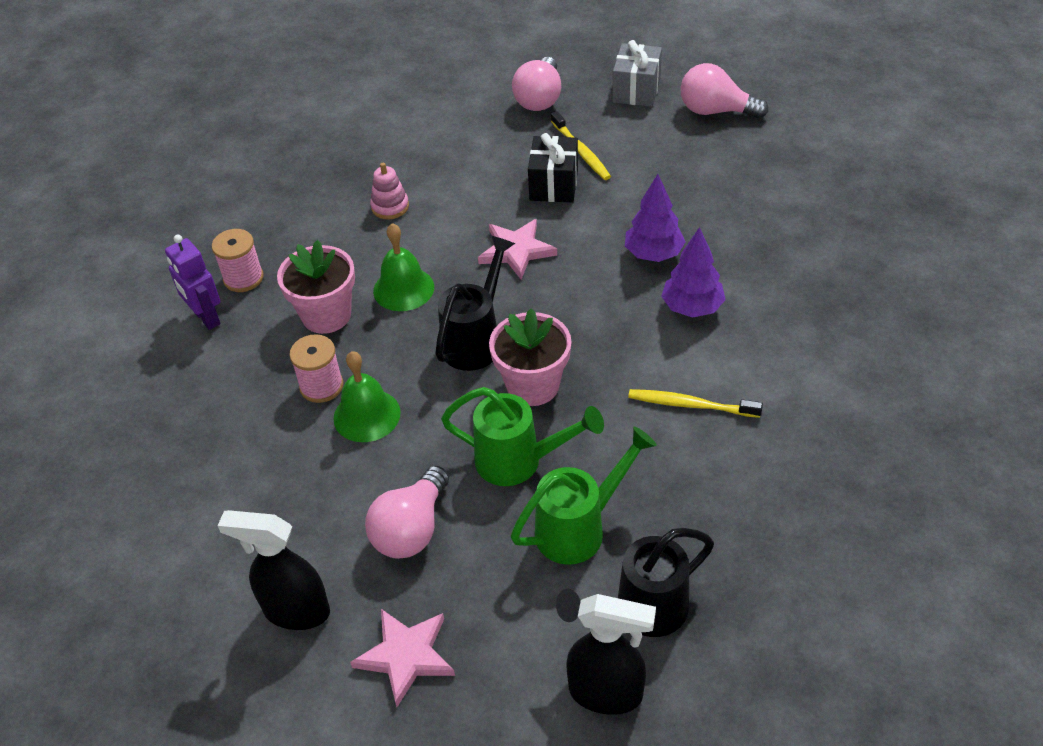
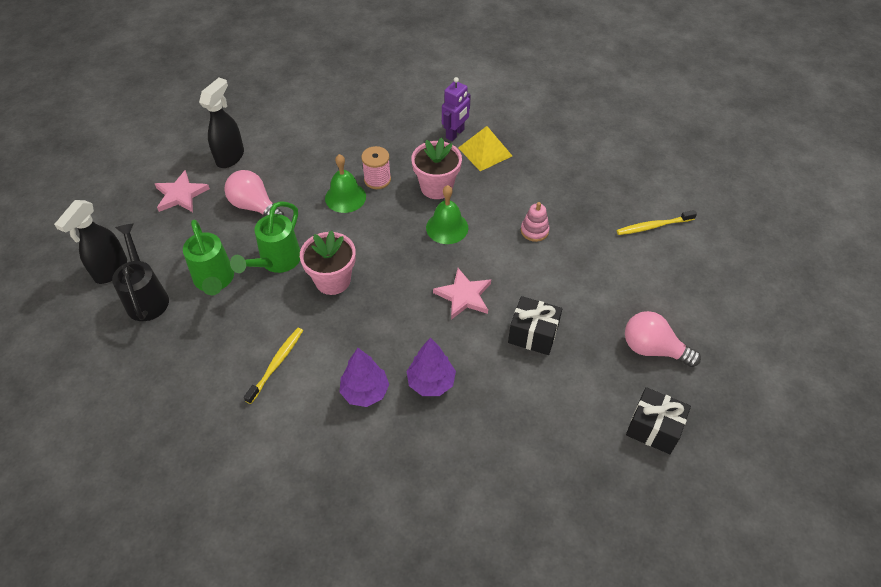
camera: 100 degrees right, 5 degrees up
(206, 318) = (455, 134): purple robot -> purple robot turned 150 degrees clockwise
(243, 278) = (485, 151): pink spool -> yellow pyramid
(476, 339) = (385, 258): black watering can -> none
(581, 152) = (571, 363): yellow toothbrush -> yellow toothbrush (653, 226)
(636, 90) = (653, 428): grey gift -> black gift
(715, 111) = (609, 488): pink light bulb -> none

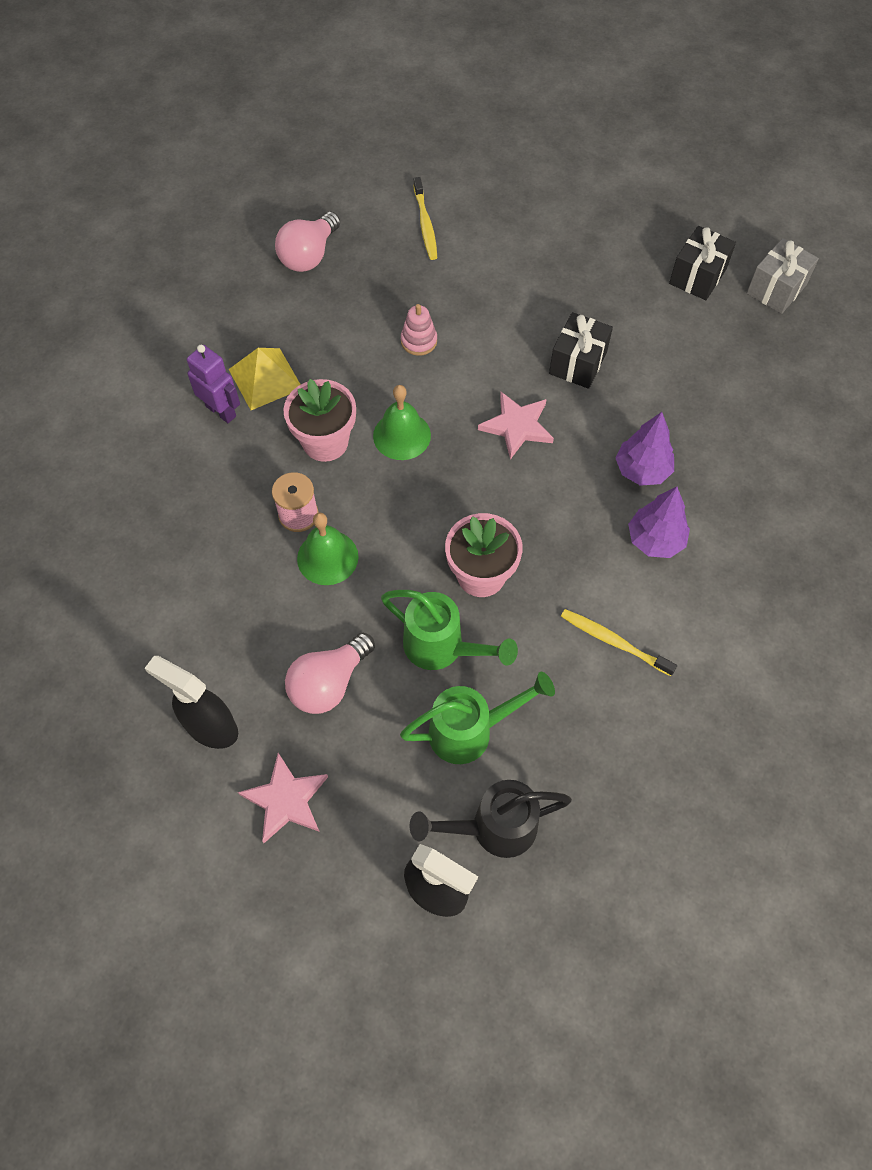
camera: 85 degrees left, 10 degrees up
(653, 349) = (600, 258): pink light bulb -> pink light bulb (309, 255)
(656, 501) = (776, 289): none -> grey gift

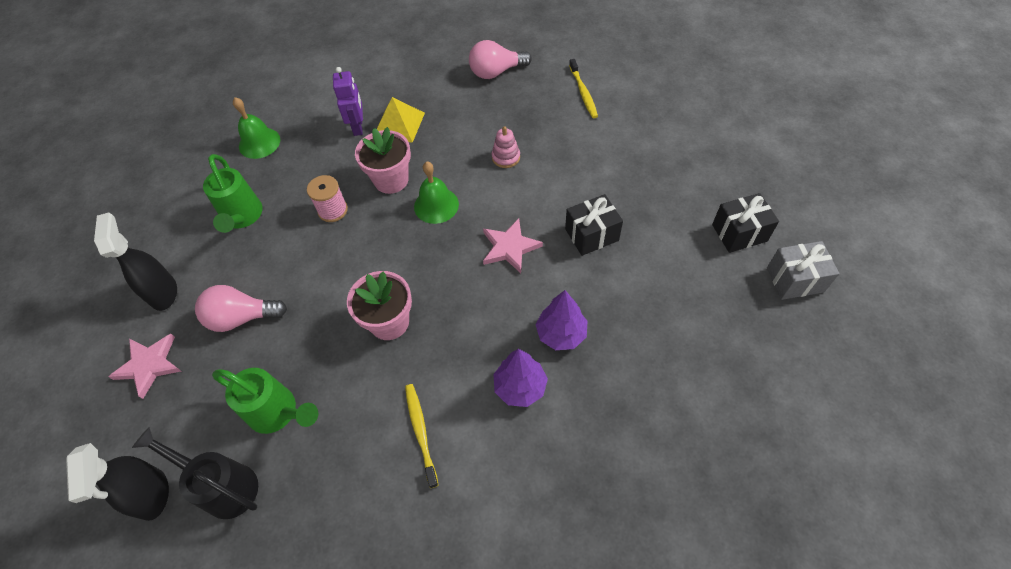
camera: 45 degrees right, 5 degrees down
(327, 557) = (320, 245): green bell -> green bell (259, 143)
(425, 224) = (583, 93): yellow toothbrush -> yellow toothbrush turned 45 degrees counterclockwise
(442, 648) = (320, 348): green watering can -> green watering can (242, 218)

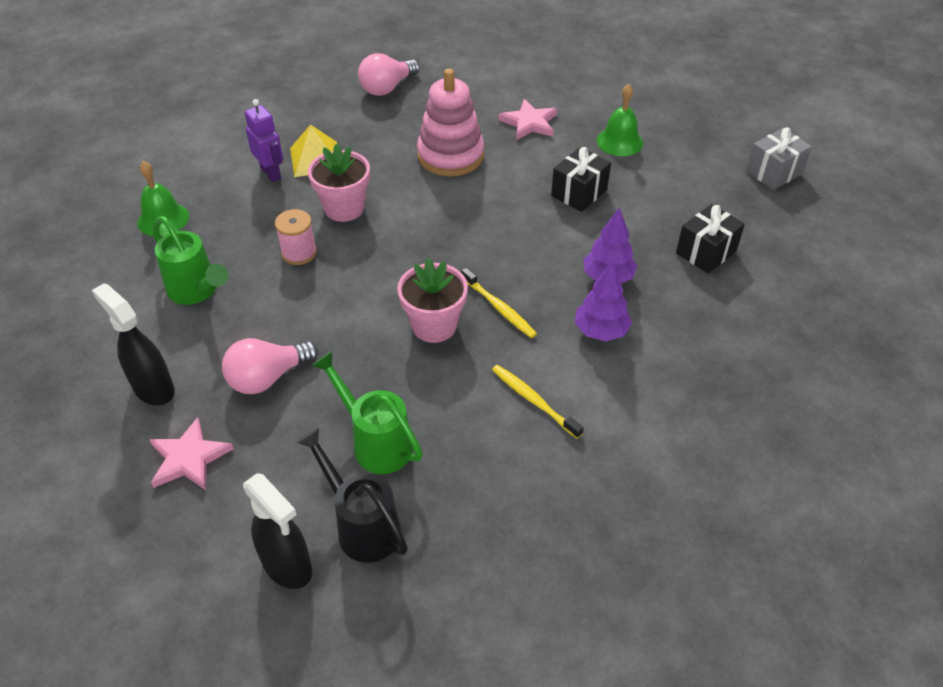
camera: 30 degrees left, 10 degrees down
(223, 485) = (362, 525): black watering can -> black watering can turned 45 degrees clockwise
(279, 413) = (375, 442): green watering can -> green watering can turned 135 degrees counterclockwise
(436, 205) = (409, 215): green bell -> green bell (619, 141)
(506, 157) = (450, 156): pink stacking toy -> pink stacking toy, size x2.14
(510, 247) = (509, 227): pink star -> pink star (529, 123)
(583, 93) = (488, 83): yellow toothbrush -> yellow toothbrush (499, 308)
(739, 233) = (705, 152): black gift -> black gift (706, 252)

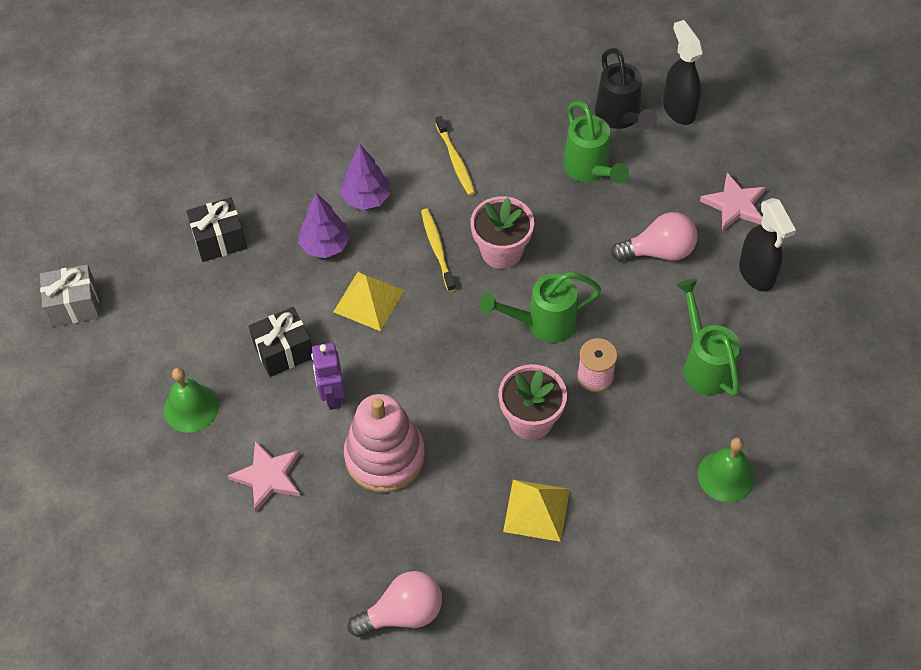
camera: 155 degrees left, 10 degrees up
(271, 173) = (594, 504): purple robot -> purple robot (332, 395)
(364, 278) = (542, 323): none -> green watering can
(534, 247) = (369, 301): none -> yellow pyramid

